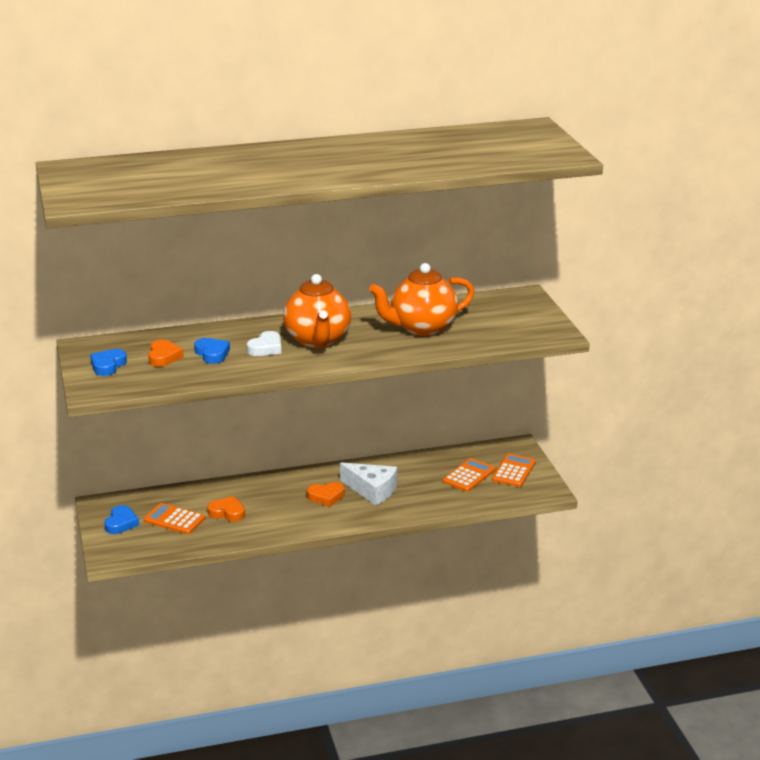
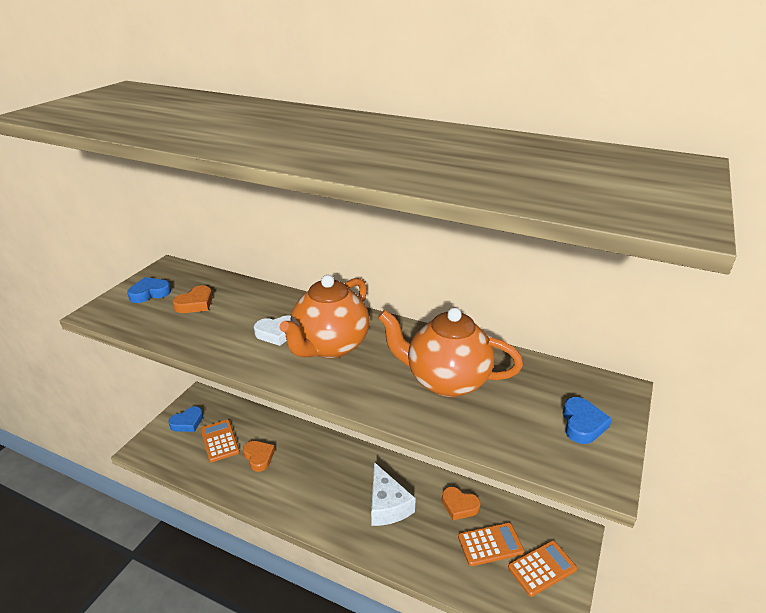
camera: 40 degrees right, 5 degrees up
(212, 354) = (230, 318): blue heart -> blue heart (582, 424)
(326, 497) = (344, 488): orange heart -> orange heart (459, 506)

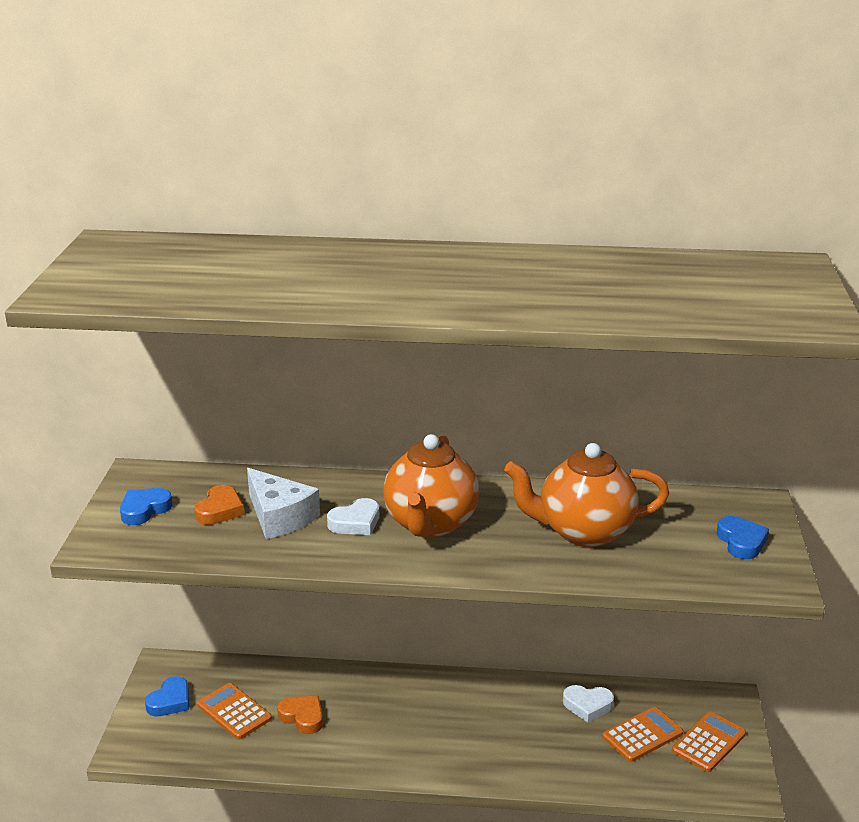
camera: 20 degrees left, 5 degrees down
(387, 505) = (502, 727): white cheese -> white cheese (279, 516)
(459, 506) = (587, 705): orange heart -> white heart

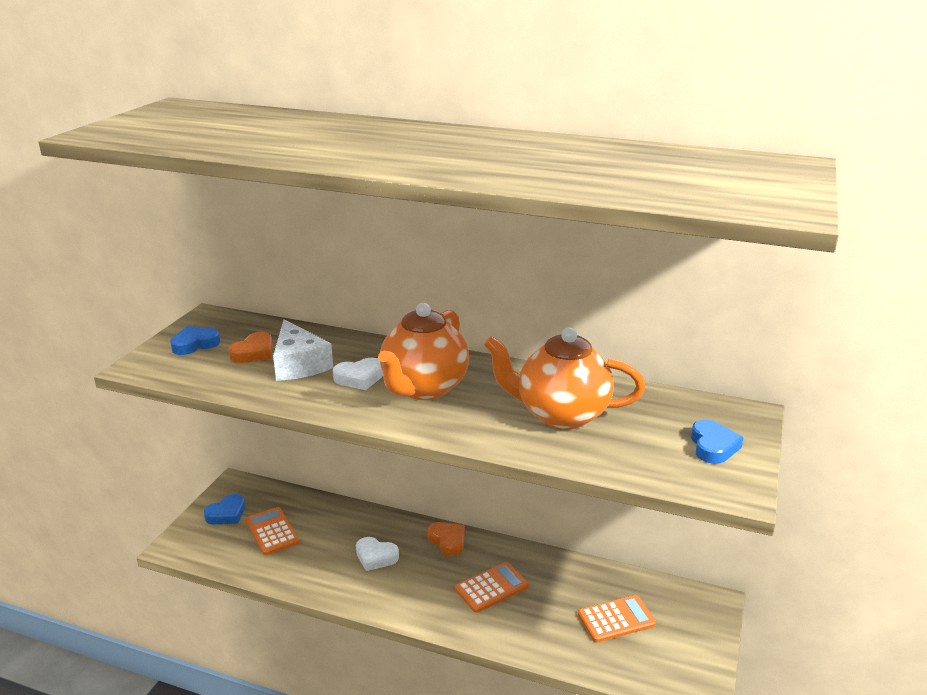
camera: 15 degrees right, 0 degrees up
(302, 717) = (324, 546): orange heart -> orange heart (448, 541)
(587, 705) = (575, 582): white heart -> white heart (376, 557)
(708, 742) = (678, 639): orange calculator -> orange calculator (492, 588)

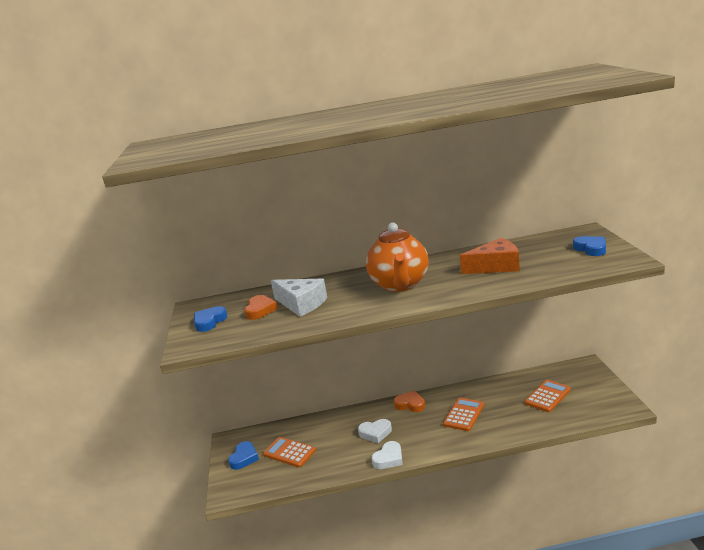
camera: 25 degrees left, 5 degrees down
(359, 378) = (352, 295): white heart -> white heart (389, 458)
(560, 415) = (495, 266): orange teapot -> orange cheese

